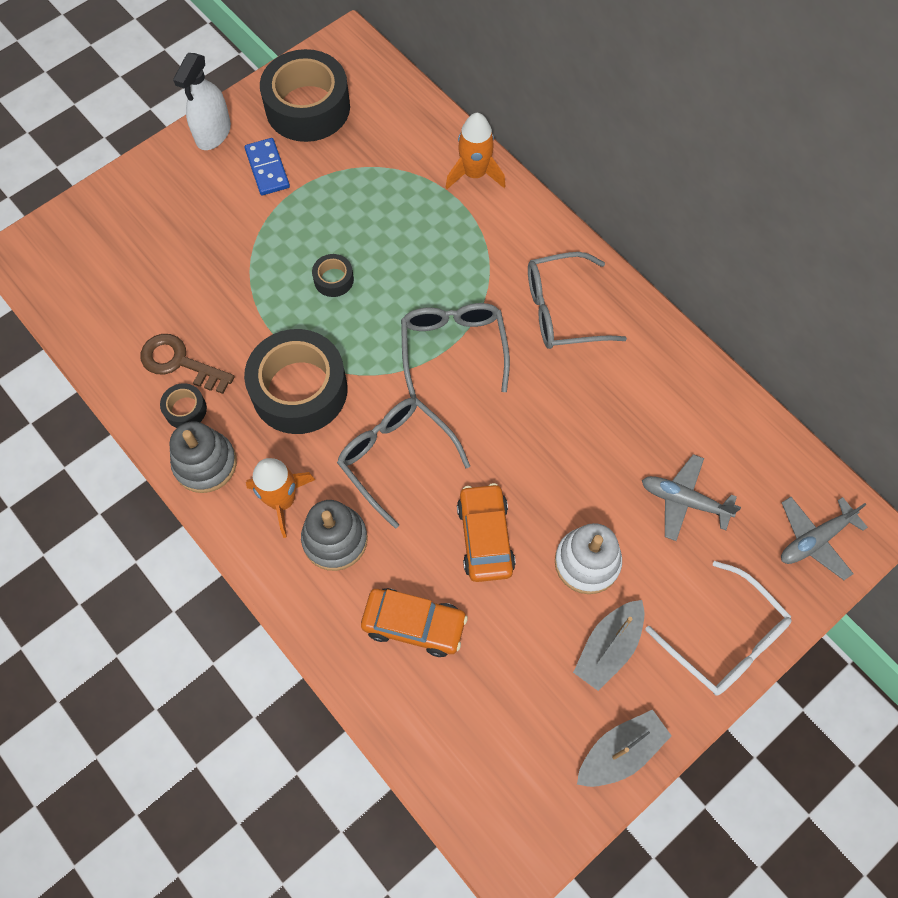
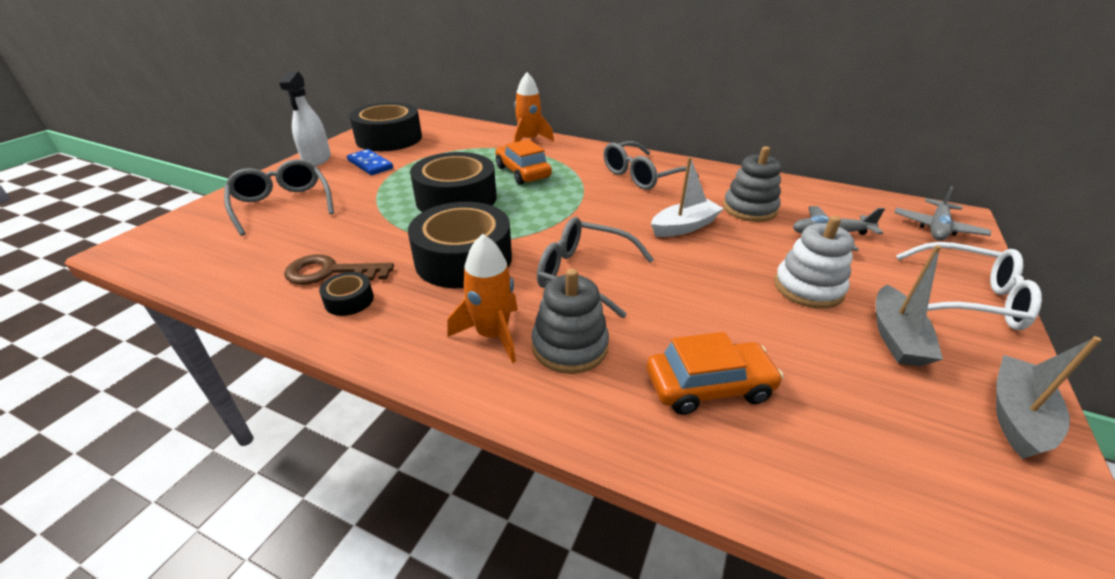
camera: 25 degrees left, 30 degrees down
(205, 463) = (389, 332): grey stacking toy -> grey stacking toy (749, 209)
(333, 279) = (456, 198): black tape -> black tape, size x2.30
(453, 348) = (580, 207): grey glasses -> grey glasses (282, 204)
(485, 537) = (709, 299): orange car -> orange car (523, 172)
(540, 425) = (684, 226): none -> white boat

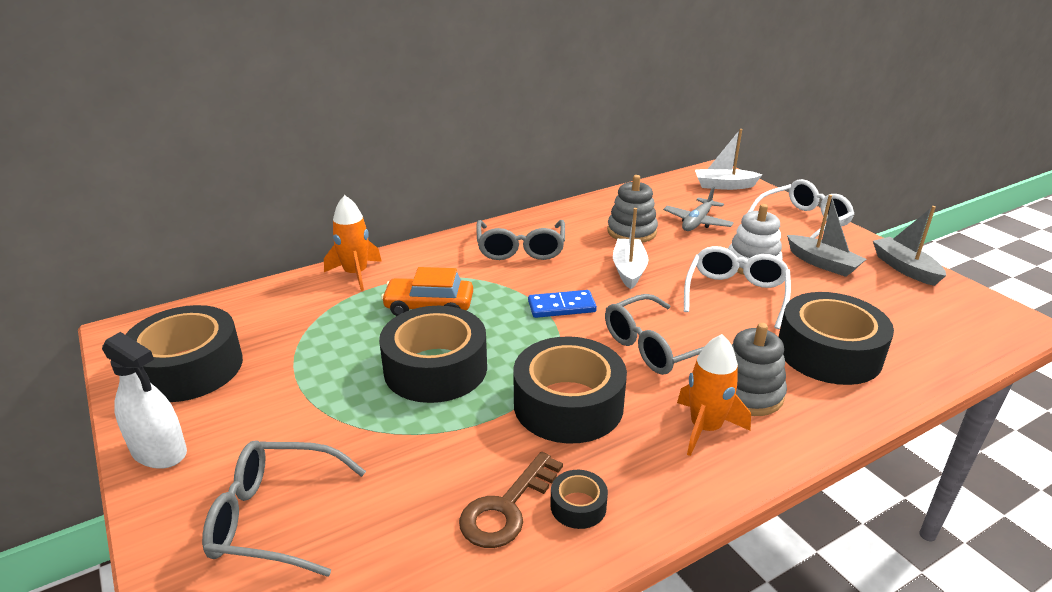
camera: 55 degrees left, 5 degrees down
(370, 164) = (253, 407): blue domino -> blue domino (561, 307)
(708, 386) = (828, 352): orange car -> black tape
(733, 293) = (736, 294): none -> white glasses
(937, 228) = (724, 186): grey plane -> white boat

